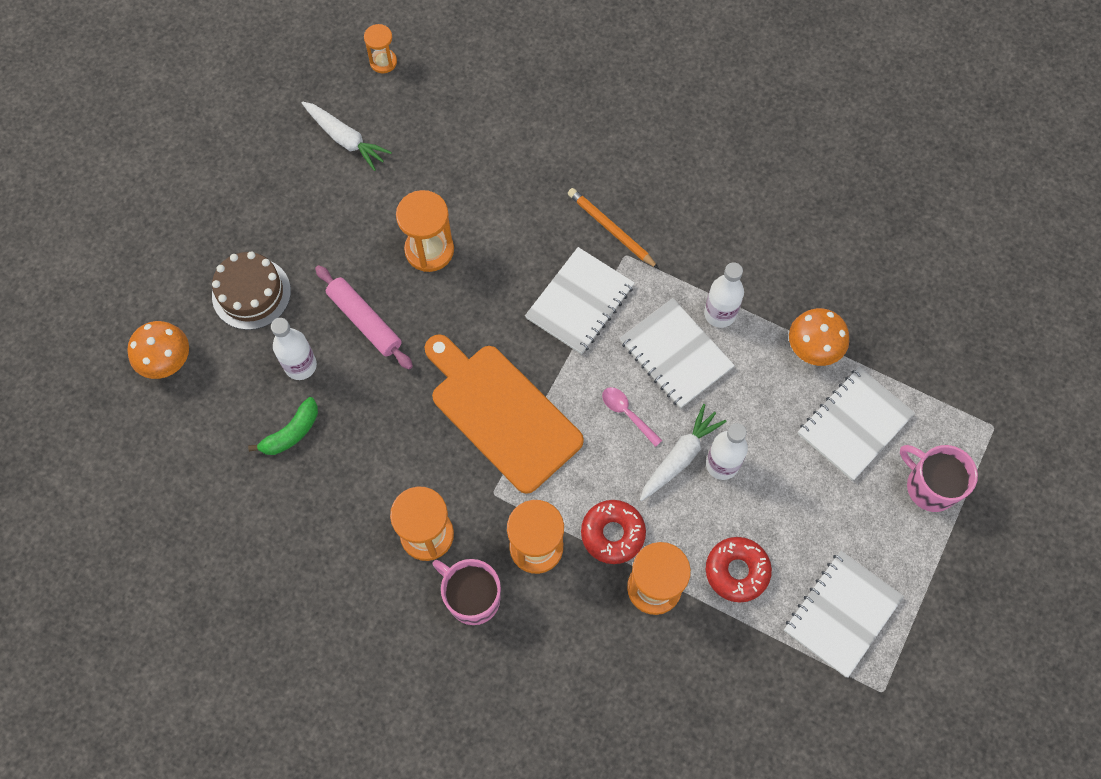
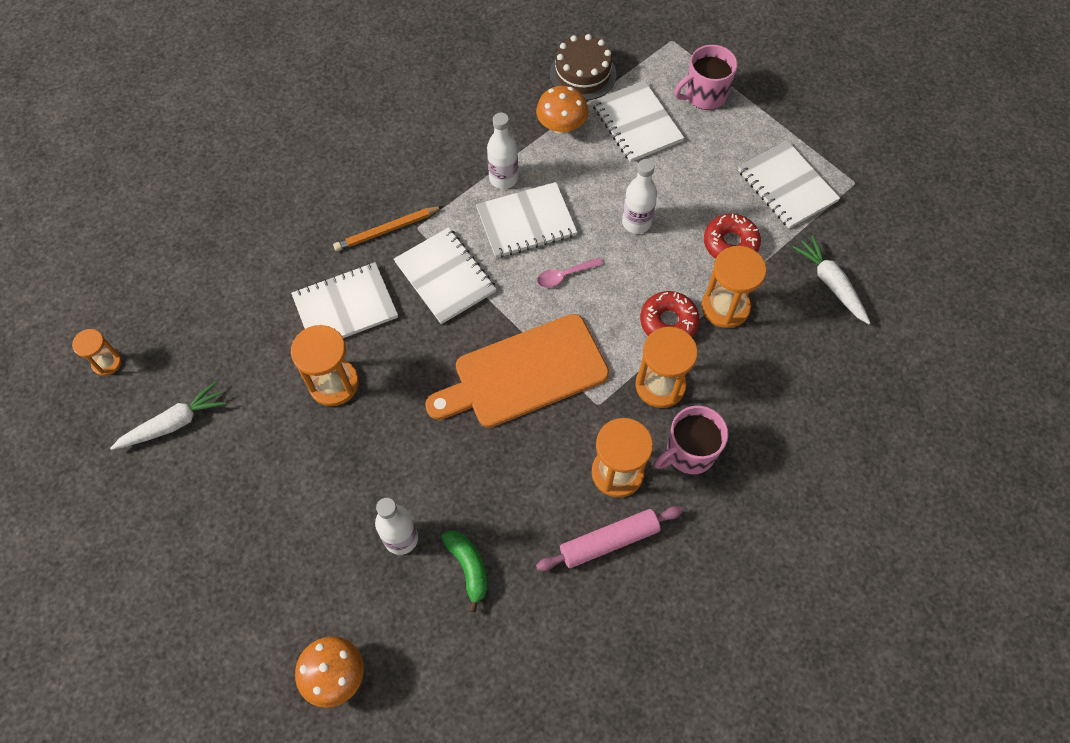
camera: 70 degrees left, 5 degrees down
(251, 293) = (299, 565): brown cake -> brown cake (582, 74)
(365, 321) = (380, 464): pink rolling pin -> pink rolling pin (609, 541)
(511, 227) = (345, 307): none -> white notebook
(680, 457) = (618, 250): white carrot -> white carrot (831, 284)

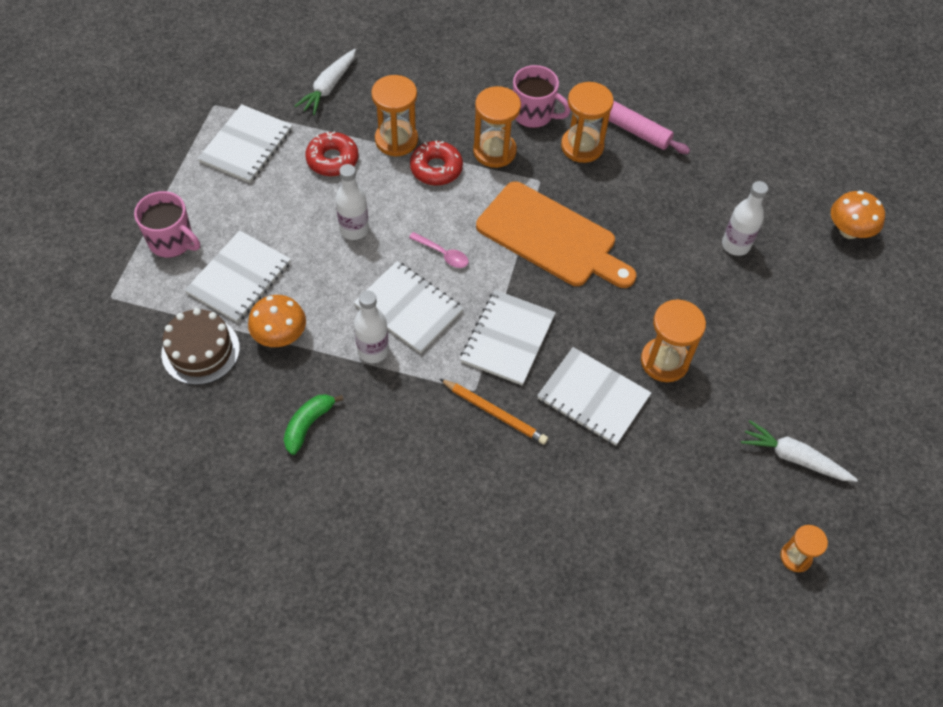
camera: 125 degrees left, 5 degrees down
(469, 568) = (718, 196): green banana -> green banana (308, 424)

